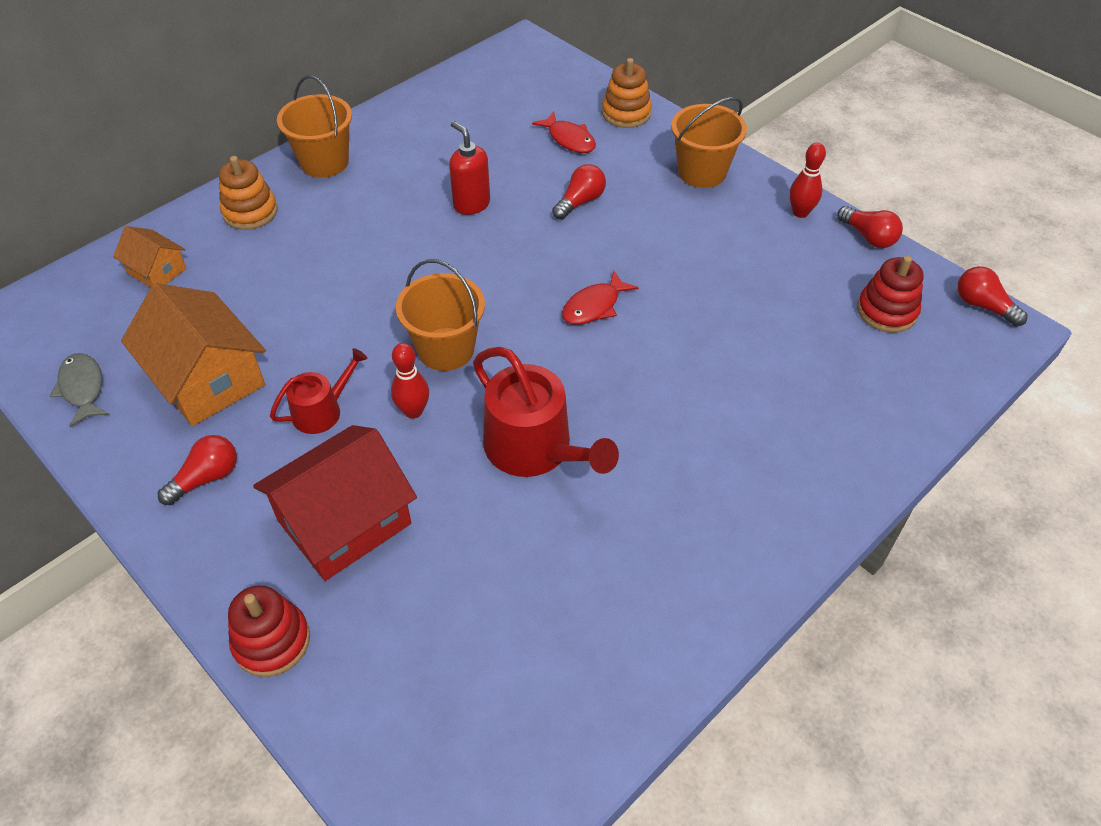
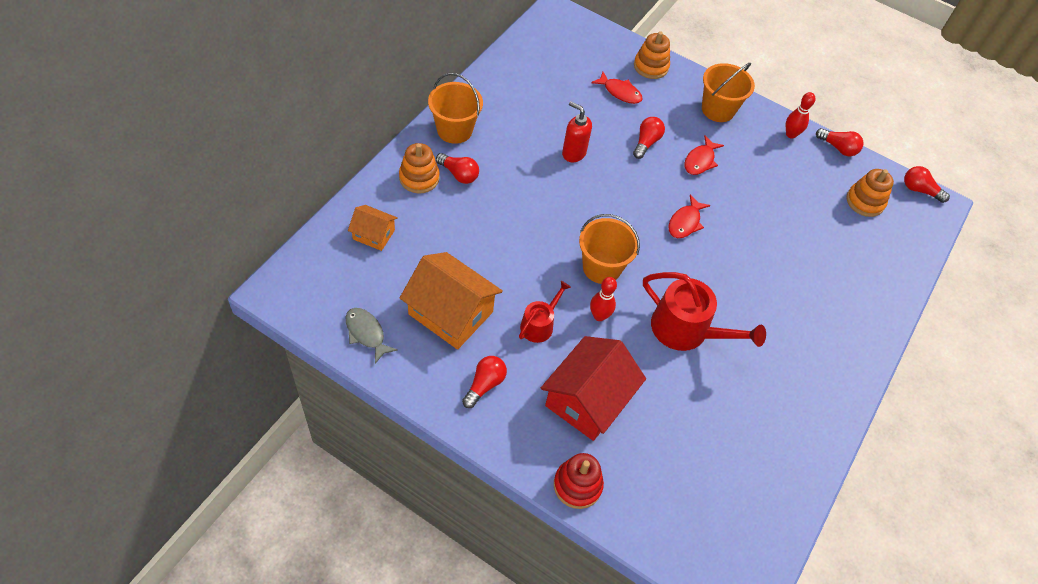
camera: 20 degrees left, 5 degrees up
(304, 213) = (459, 174): none -> red light bulb
(649, 232) = (700, 161): none -> red fish
(886, 311) = (865, 201): red stacking toy -> orange stacking toy

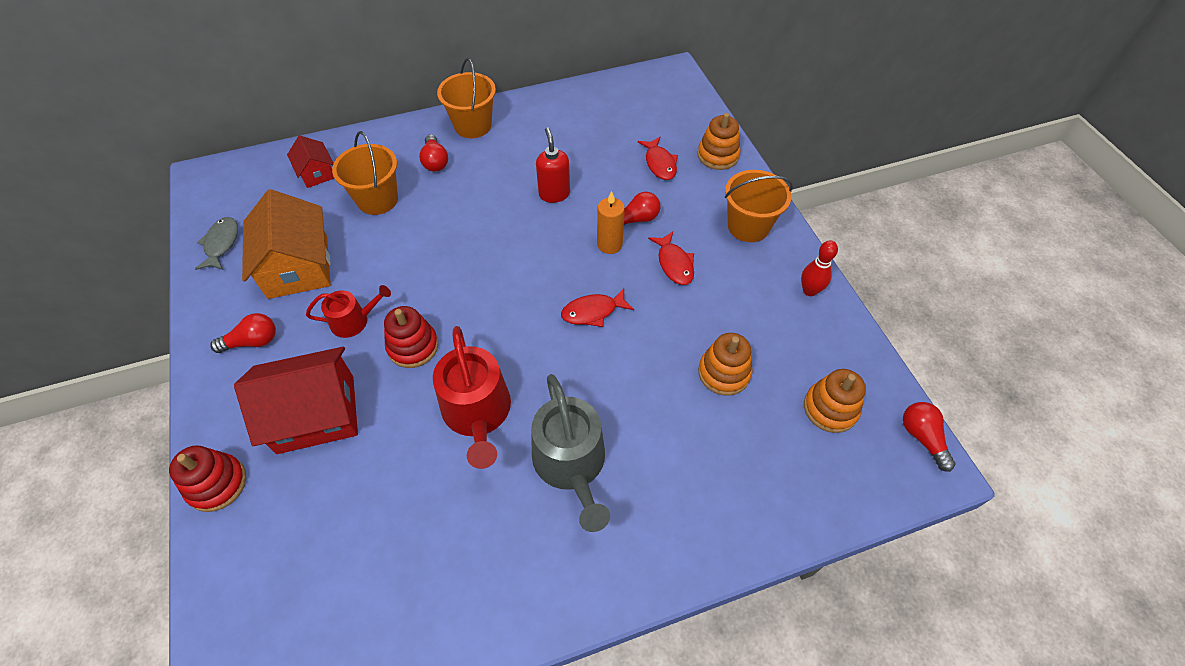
camera: 45 degrees right, 0 degrees up
(374, 234) = (316, 173): orange house -> red house
(419, 178) = (401, 148): orange stacking toy -> orange stacking toy (724, 373)
(599, 316) = (413, 346): red bowling pin -> red stacking toy
(601, 267) = (465, 305): orange bucket -> orange bucket (377, 200)
(648, 170) = (609, 244): none -> orange candle
(700, 161) = (674, 264): red fish -> red fish turned 90 degrees counterclockwise
(769, 323) = (571, 464): none -> grey watering can
(838, 148) = (856, 334): red light bulb -> none

